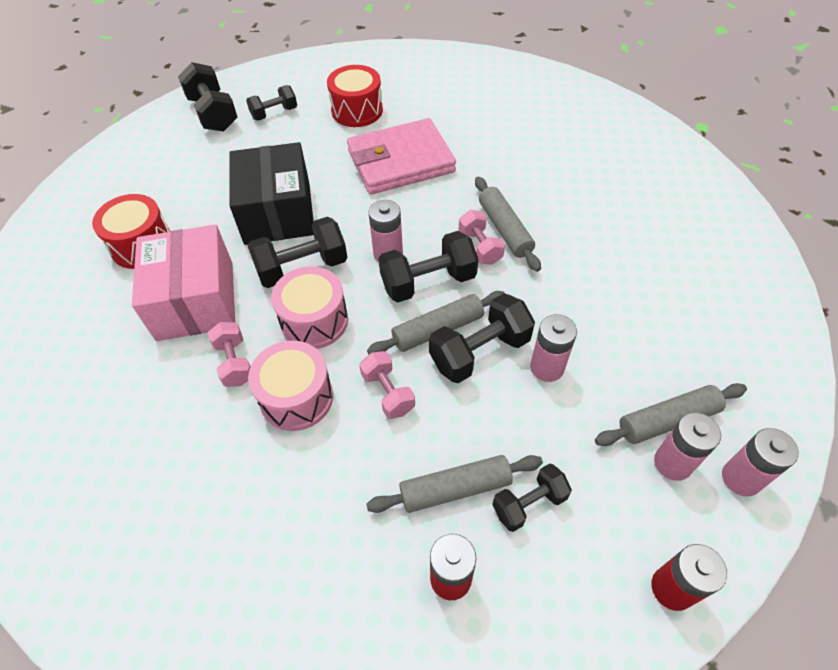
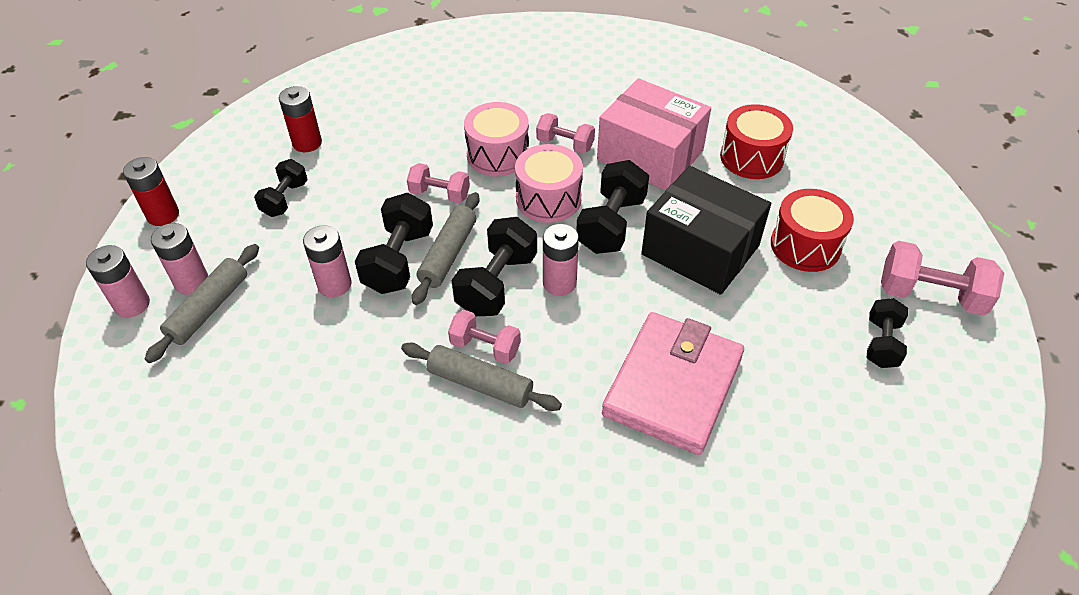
camera: 135 degrees right, 5 degrees down
(213, 114) = (930, 295): black dumbbell -> pink dumbbell
(357, 110) = (813, 419): red drum -> red drum (805, 245)
(455, 488) = (341, 178): grey rolling pin -> none

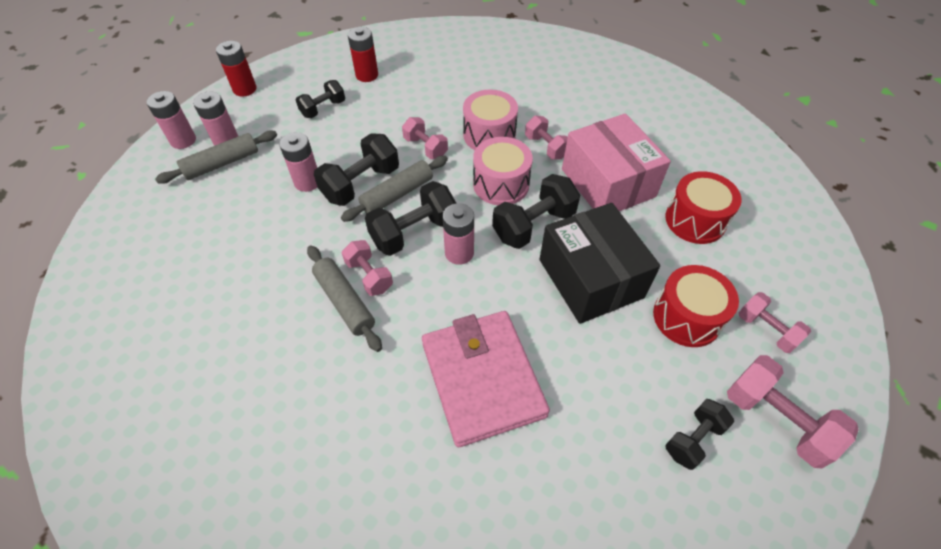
camera: 30 degrees right, 5 degrees up
(673, 386) = (482, 379): pink wallet -> pink wallet turned 75 degrees counterclockwise
(873, 226) = (766, 330): none -> pink dumbbell

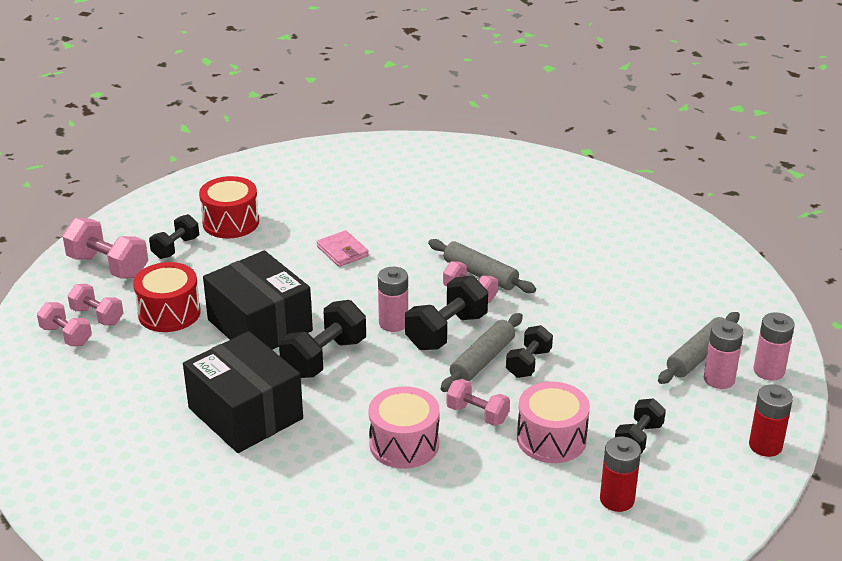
camera: 165 degrees right, 20 degrees down
(307, 182) = (588, 355): pink battery -> none
(361, 184) = (528, 363): black dumbbell -> black dumbbell, size x0.63
(482, 379) = (342, 251): pink wallet -> pink wallet, size x0.47
(501, 184) = (371, 390): pink drum -> pink drum (551, 439)
(546, 147) = (327, 442): pink dumbbell -> pink dumbbell (66, 336)
(608, 183) = (245, 413): pink box -> black box
(695, 220) = (146, 392): red drum -> red drum (231, 222)

